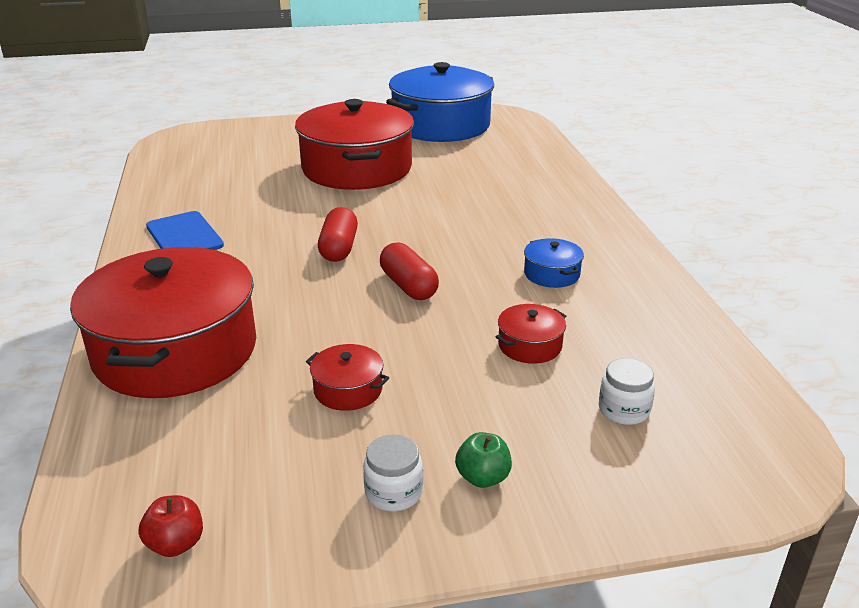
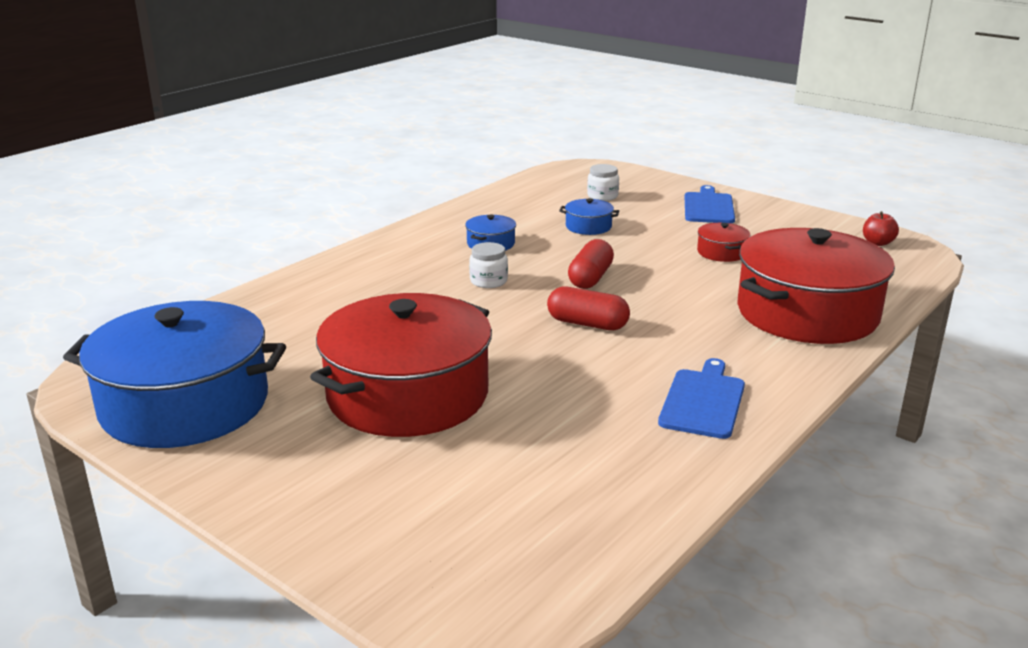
camera: 130 degrees left, 5 degrees down
(339, 248) = (587, 324): red capsule -> red capsule turned 60 degrees clockwise
(393, 492) = (755, 218): white jar -> white jar (488, 281)
(483, 477) = (708, 207): green apple -> blue cutting board
(530, 345) = (588, 226): red pot -> blue pot

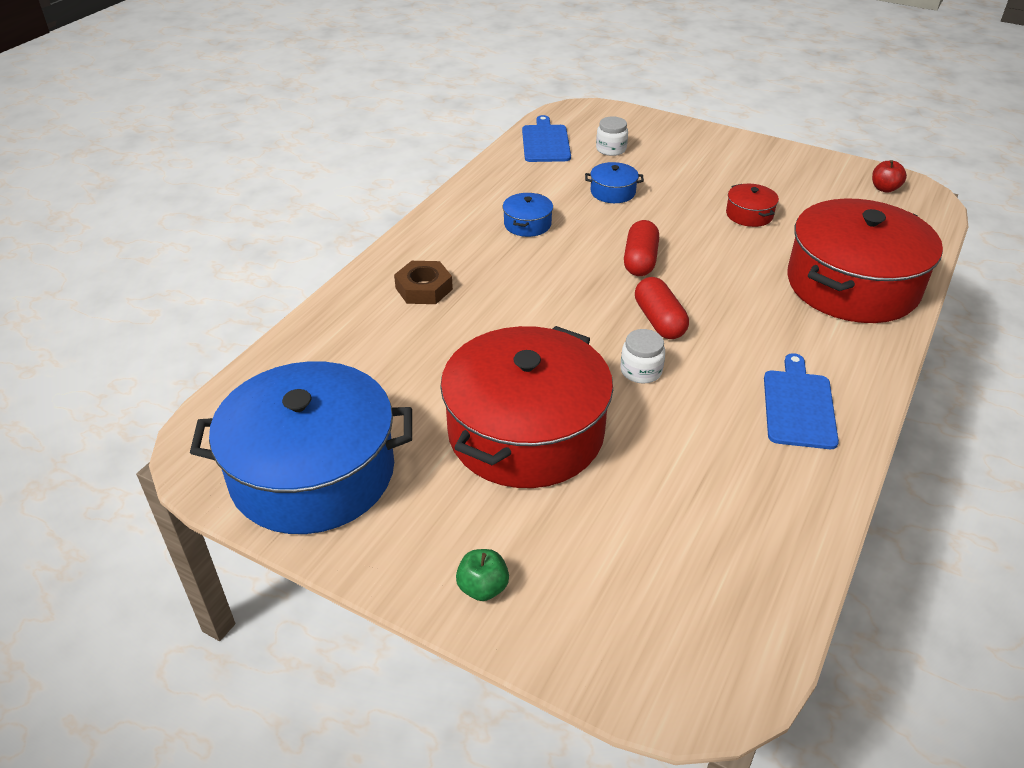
camera: 10 degrees left, 15 degrees up
(301, 508) = (483, 588): none -> green apple
(364, 282) = (424, 288): none -> brown nut
(488, 281) = (545, 275): white jar -> white jar (641, 371)
(587, 324) = (659, 321): red capsule -> red capsule turned 60 degrees clockwise
(708, 207) = (716, 155): blue cutting board -> blue cutting board (545, 142)

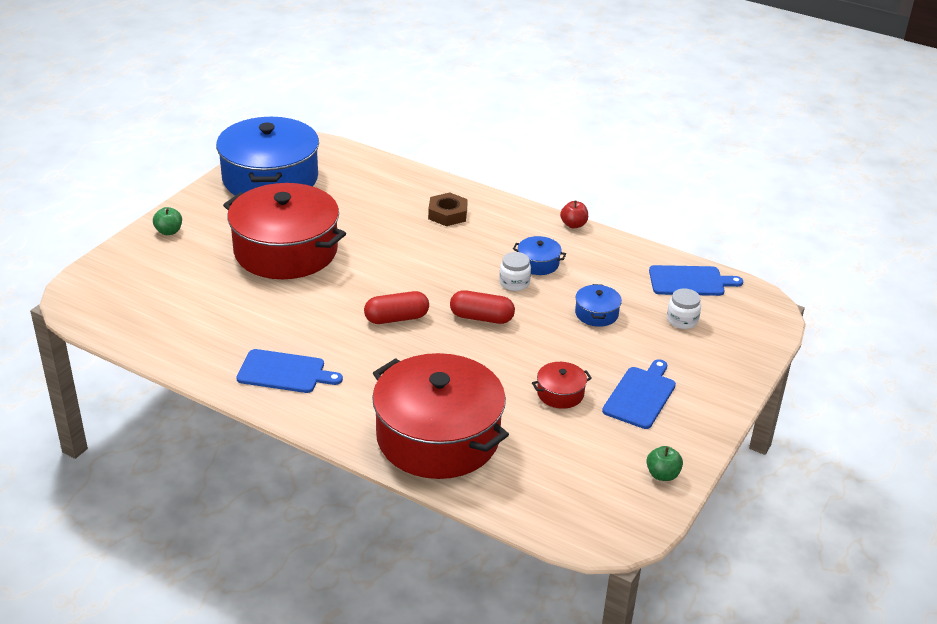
camera: 90 degrees right, 5 degrees down
(641, 371) = (338, 303): white jar -> white jar (514, 283)
(733, 174) = (640, 395): none -> blue cutting board
(834, 169) = (662, 475): none -> green apple
(884, 188) = (622, 506): red apple -> red apple (573, 225)

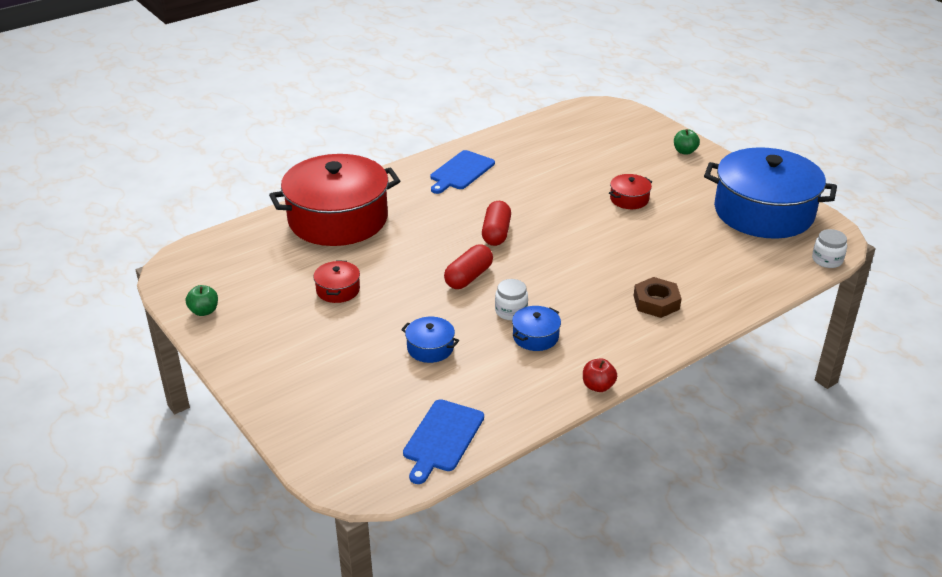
camera: 115 degrees right, 0 degrees up
(286, 251) = (629, 199): red pot -> red pot, size x0.40
(640, 395) = (299, 333): blue cutting board -> none
(682, 320) = (381, 404): white jar -> white jar (827, 260)

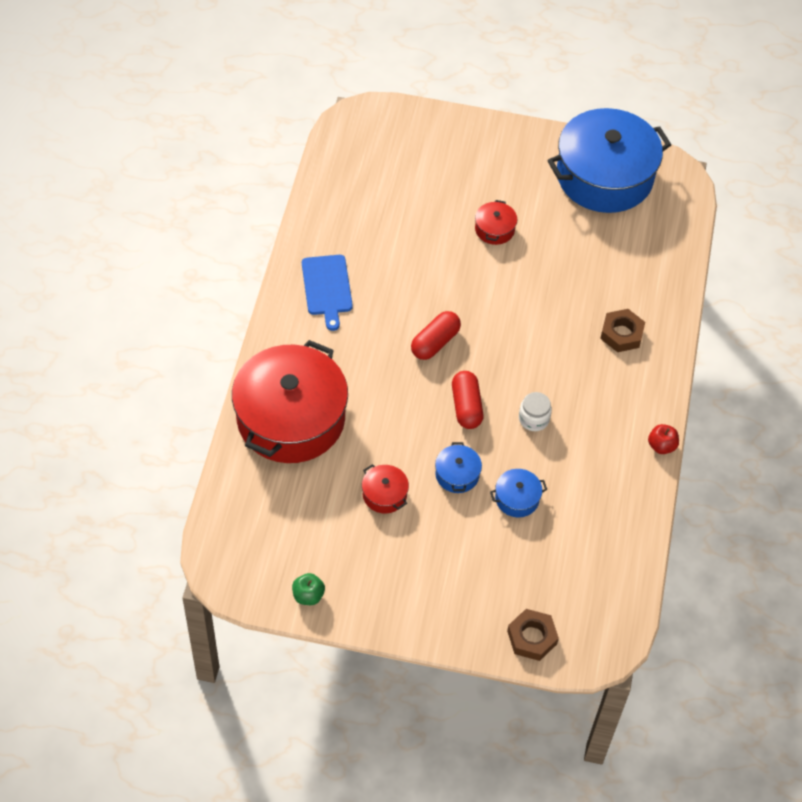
camera: 45 degrees left, 20 degrees up
(316, 437) = (532, 637): none -> brown nut
(442, 438) = (612, 571): blue cutting board -> none
(496, 233) = (435, 342): red capsule -> red capsule turned 75 degrees clockwise
(535, 336) = (576, 431): blue pot -> blue pot (457, 474)
(684, 151) = (480, 137): green apple -> none
(827, 260) = (692, 203): white jar -> none

